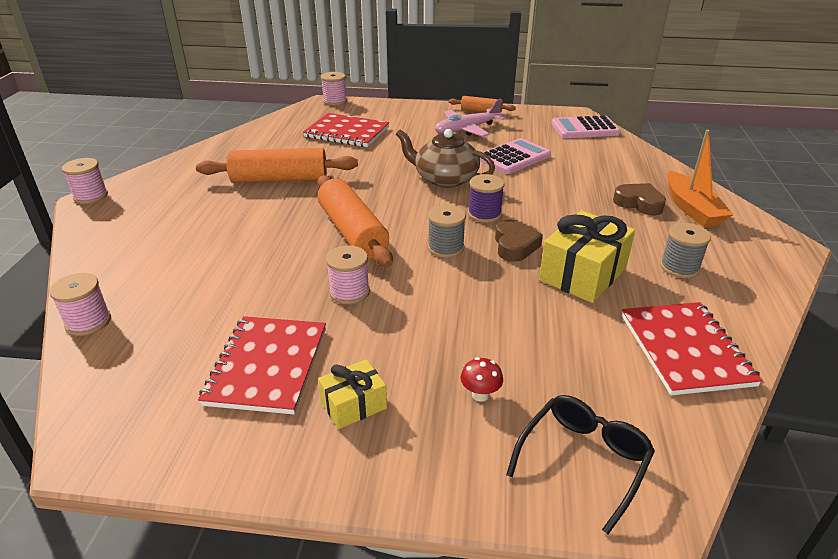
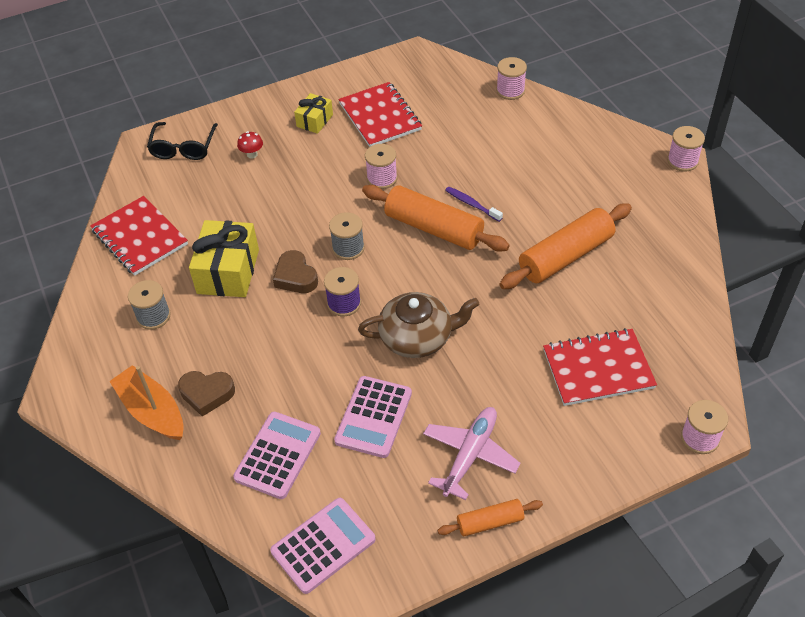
camera: 150 degrees right, 15 degrees up
(296, 235) = (471, 204): none -> purple toothbrush
(595, 162) = (278, 455): none -> pink calculator

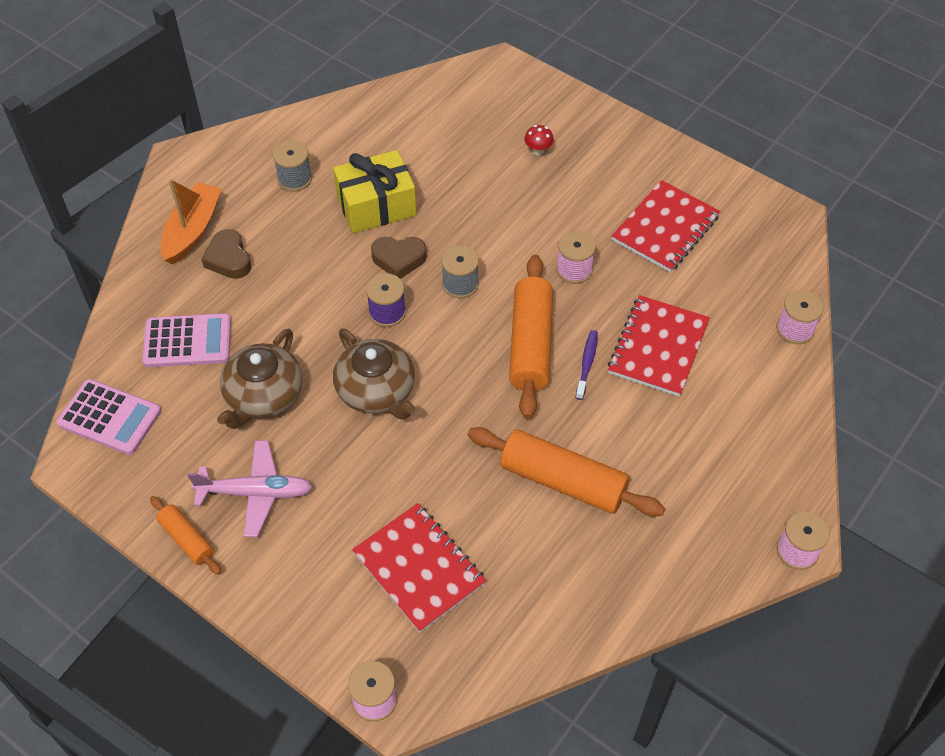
camera: 60 degrees right, 5 degrees up
(139, 237) = (380, 122): red notebook -> red notebook (658, 347)
(183, 148) = (512, 95): black glasses -> none
(295, 277) = (399, 259): brown heart -> brown heart turned 120 degrees counterclockwise
(314, 120) = (620, 177): yellow gift -> none
(373, 417) = (263, 395): pink calculator -> brown teapot

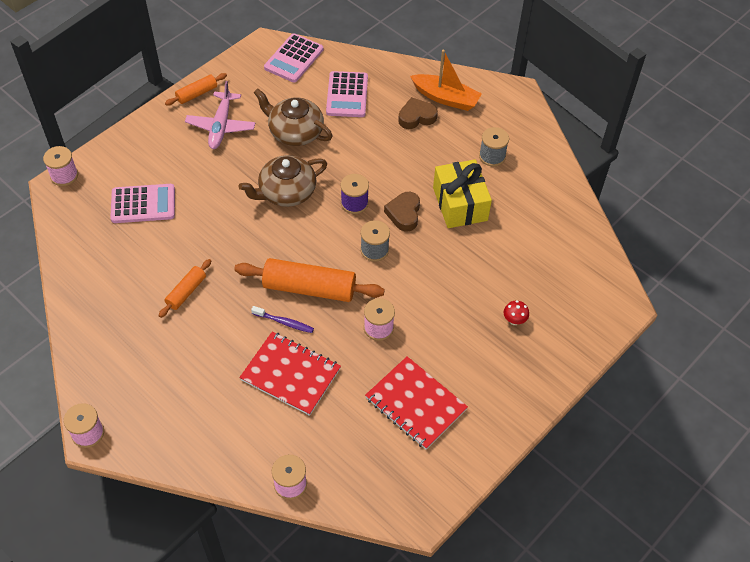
camera: 95 degrees right, 0 degrees up
(419, 568) = (143, 204): red notebook -> pink calculator
(563, 481) = (186, 292): orange rolling pin -> orange rolling pin, size x0.53

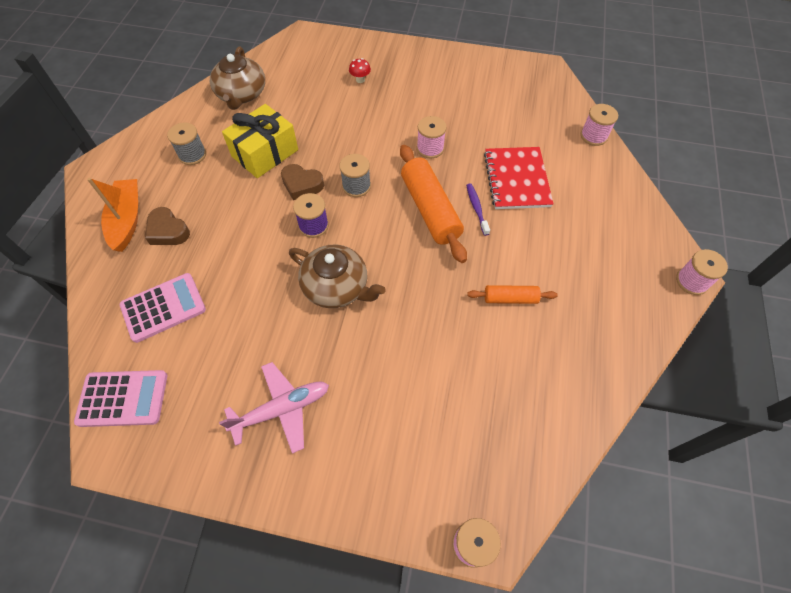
camera: 120 degrees left, 5 degrees up
(143, 204) = (445, 413): pink calculator -> none
(197, 94) = (242, 476): orange rolling pin -> none
(295, 132) = (248, 326): brown teapot -> brown teapot (241, 94)
(404, 214) = (302, 184): brown heart -> brown heart turned 45 degrees clockwise
(415, 404) = (473, 101): red notebook -> none

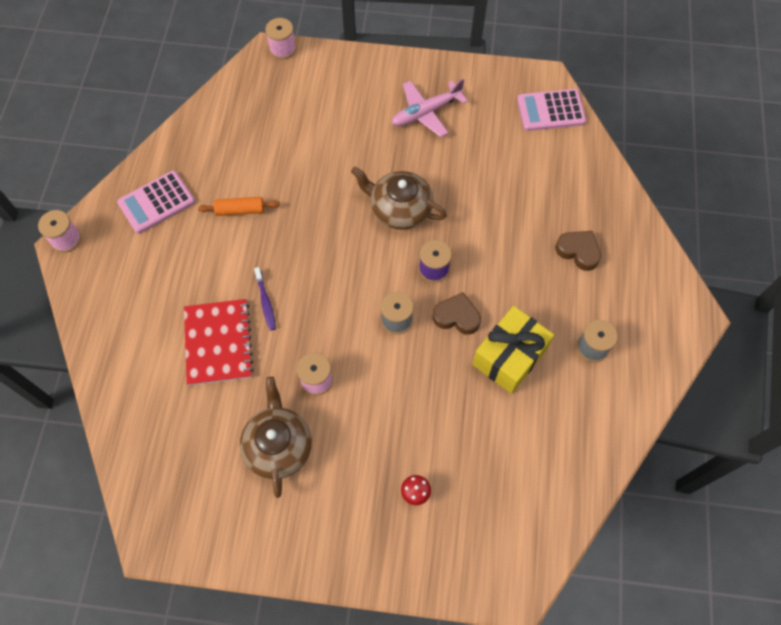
camera: 175 degrees right, 5 degrees up
(127, 220) = (625, 260): orange boat -> none
(163, 307) = (549, 179): pink calculator -> pink calculator (156, 202)
(241, 94) = (568, 450): brown teapot -> brown teapot (278, 445)
(430, 209) = (315, 297): orange rolling pin -> none
(593, 136) = (115, 416): pink spool -> none

